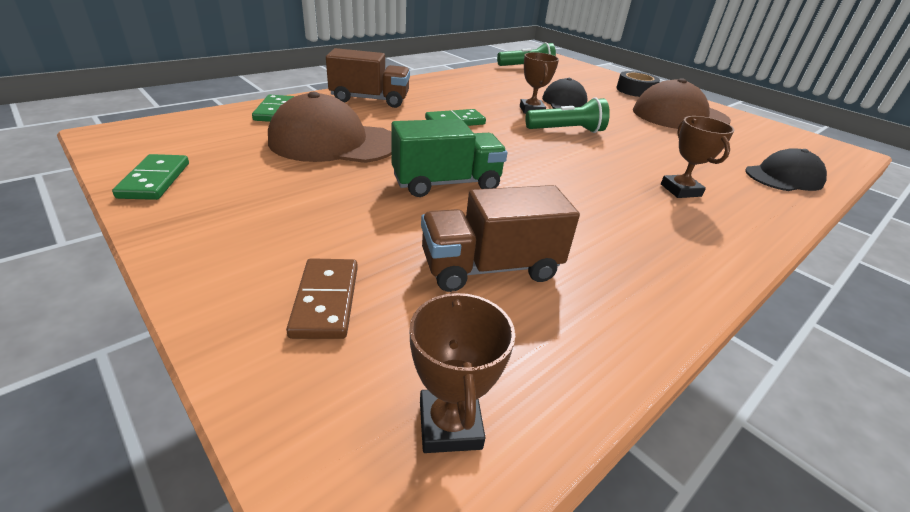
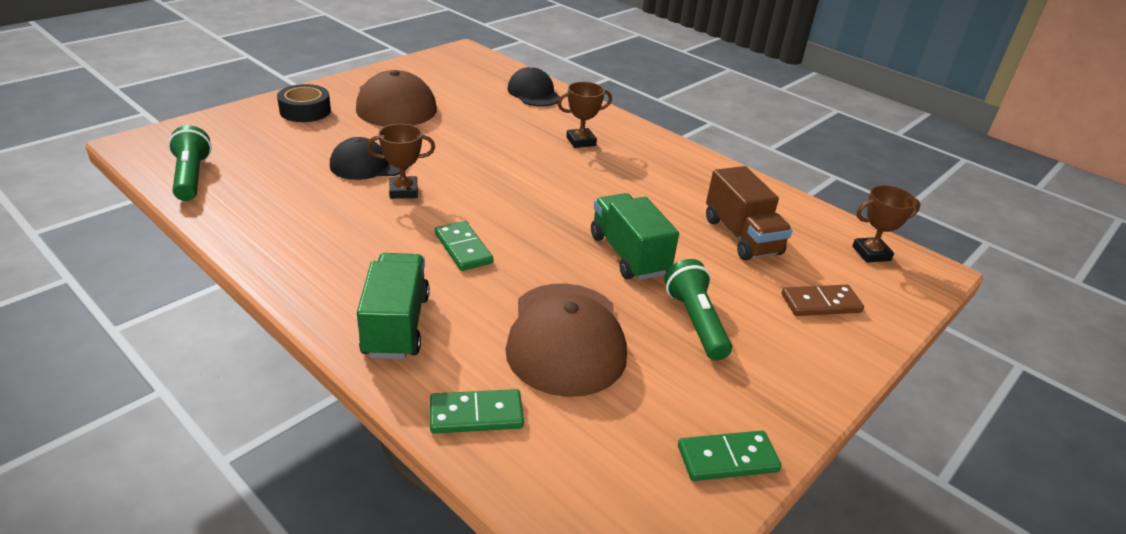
camera: 95 degrees left, 0 degrees up
(370, 100) = (396, 325): brown truck -> green truck
(567, 131) = (465, 176): green flashlight -> green flashlight (695, 321)

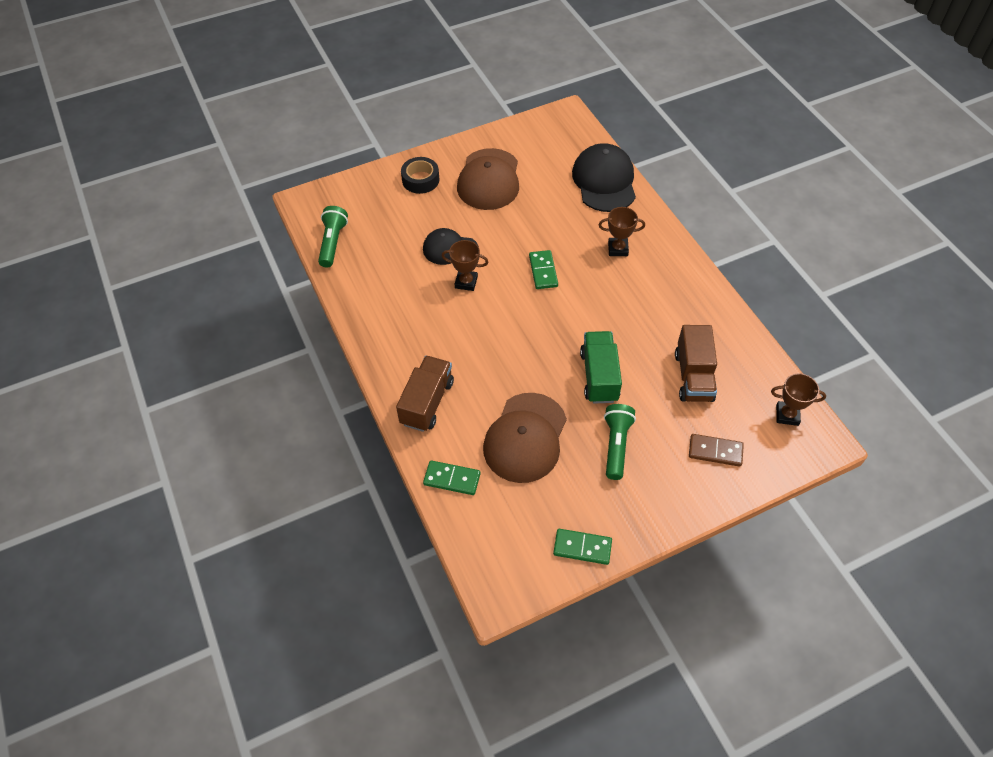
camera: 25 degrees right, 20 degrees up
(396, 325) = (427, 402): green truck -> brown truck
(463, 248) = (488, 346): green domino -> green domino (543, 271)
(533, 93) = (604, 181): black cap -> black cap, size x1.57

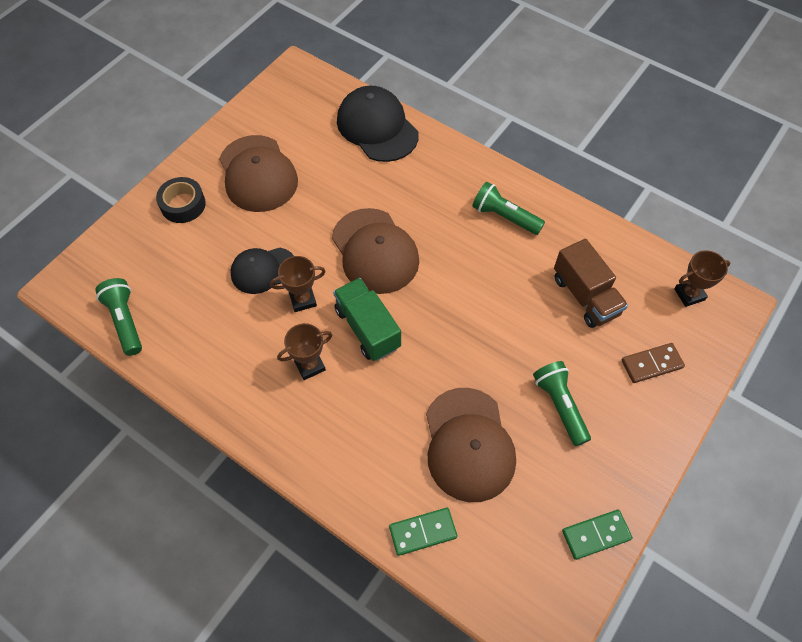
camera: 30 degrees left, 5 degrees up
(427, 402) = (344, 458): brown truck -> none
(543, 271) = (375, 251): green domino -> brown cap
(599, 376) = (499, 339): green truck -> green truck (367, 328)
(618, 249) = (434, 194): brown trophy -> brown trophy (310, 365)
(665, 289) = (504, 217): none -> green flashlight

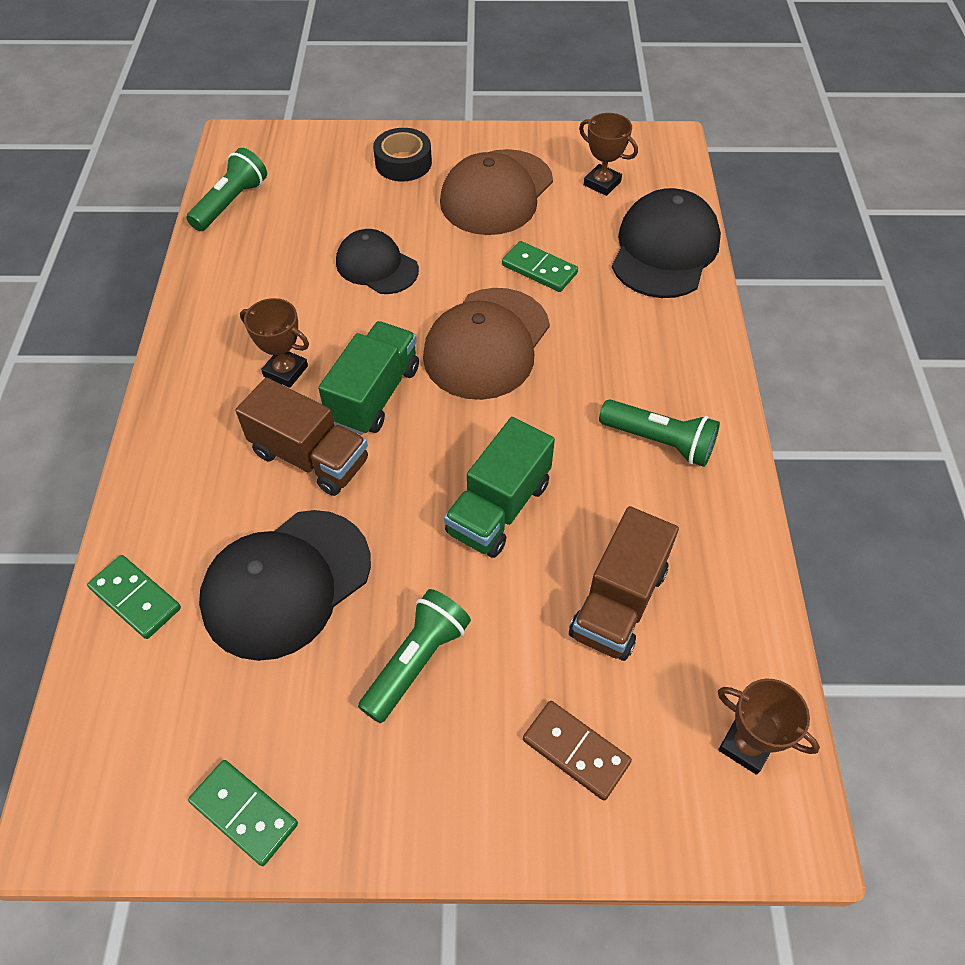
camera: 55 degrees right, 5 degrees down
(303, 300) = (366, 318): brown trophy -> brown trophy (602, 183)
(340, 192) = (539, 269): none -> green domino
(388, 386) = (310, 457): none -> brown truck
(468, 444) = (286, 583): brown cap -> black cap
(493, 313) = (499, 508): none -> green truck
(504, 217) = (659, 442): green flashlight -> green flashlight turned 120 degrees clockwise

